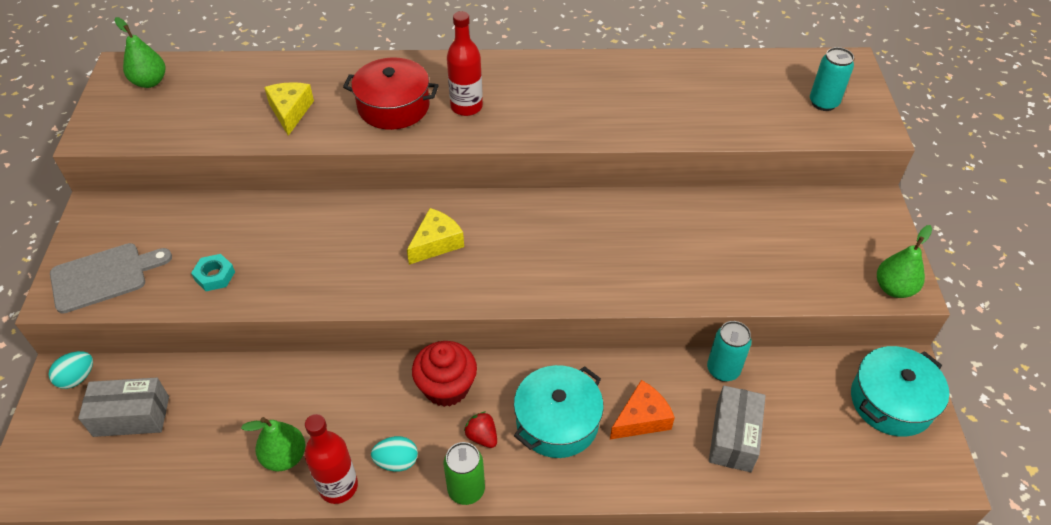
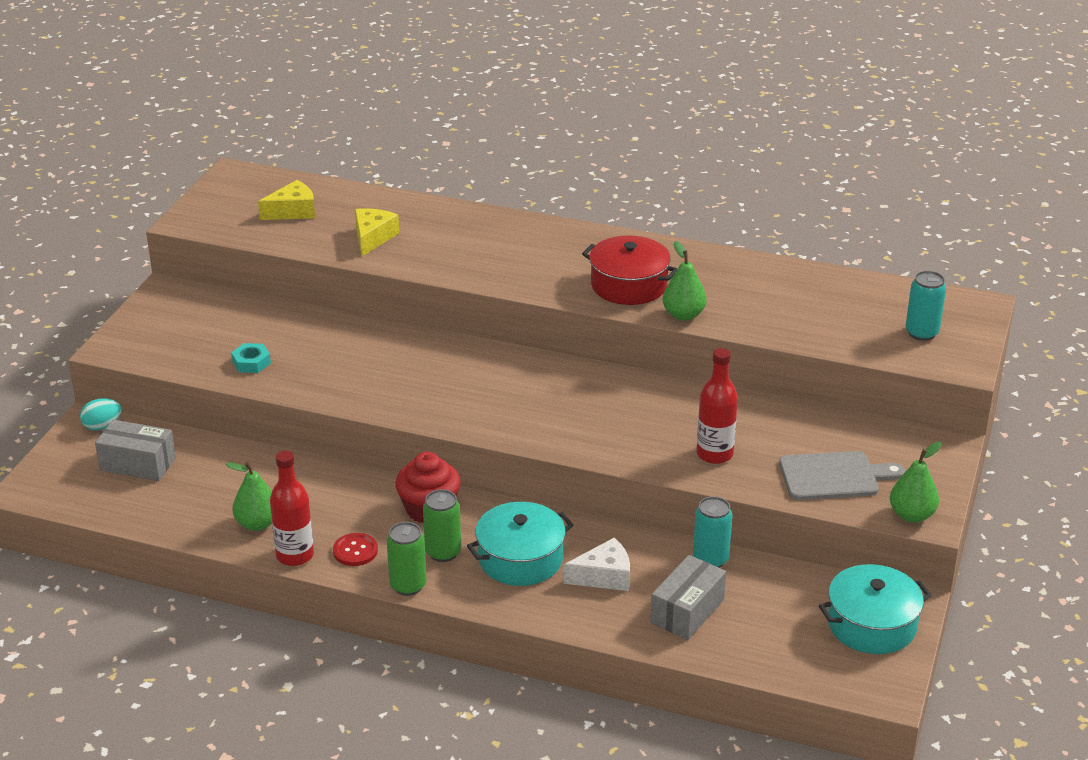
camera: 20 degrees right, 15 degrees down
(104, 276) = (155, 342): grey cutting board -> grey cutting board (834, 476)
(150, 82) = (254, 190): green pear -> green pear (683, 315)
(393, 106) = (473, 252): red pot -> red pot (629, 285)
(396, 461) = (355, 551): turquoise egg -> red button
(436, 243) = (467, 381): yellow cheese -> yellow cheese (293, 211)
(466, 107) = (544, 266): red bottle -> red bottle (714, 454)
(482, 436) = (443, 552): red strawberry -> green can
(641, 419) = (604, 576): orange cheese -> white cheese

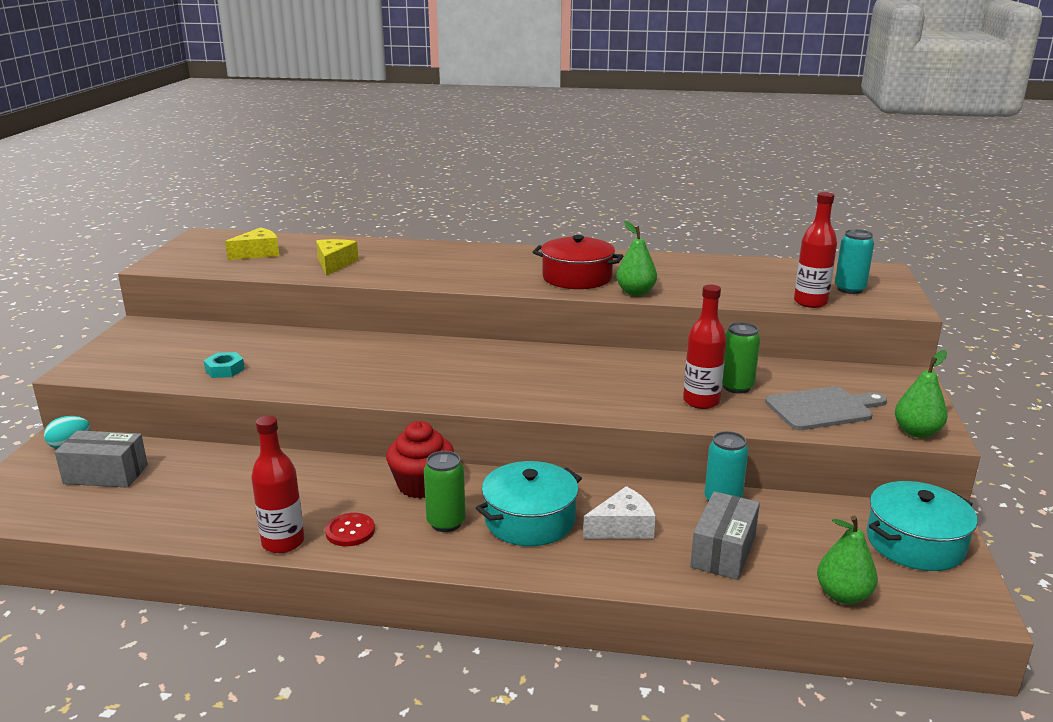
camera: 10 degrees left, 10 degrees down
(257, 524) = (239, 516): green pear -> green pear (843, 595)
(408, 586) = (415, 559): green can -> green can (736, 387)
(866, 349) = (810, 302): none -> red bottle

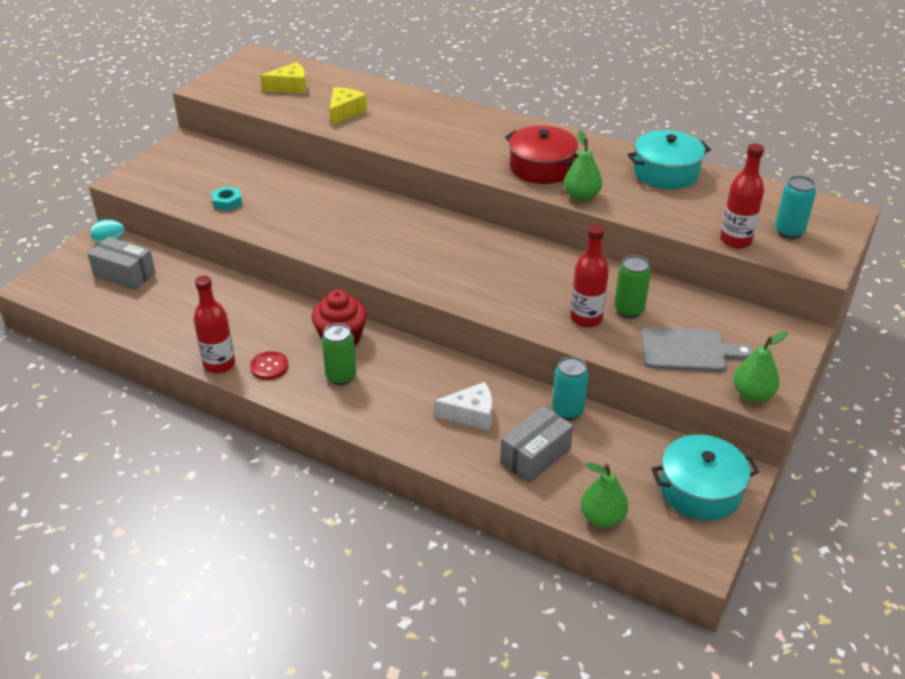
camera: 20 degrees right, 15 degrees up
(529, 520) = (404, 390): turquoise pot -> turquoise pot (666, 172)

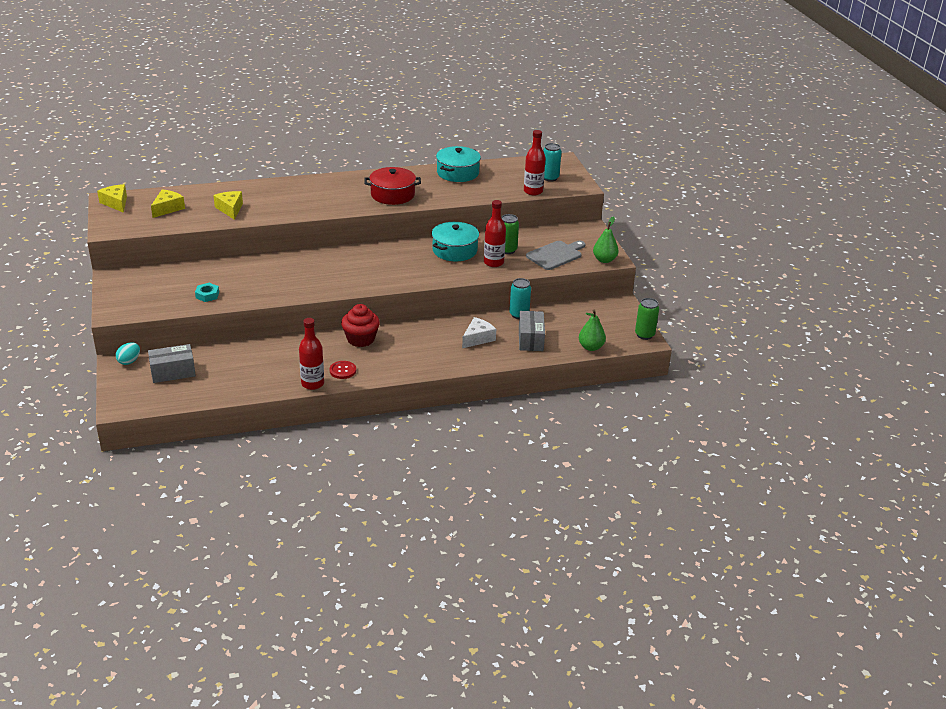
camera: 45 degrees left, 5 degrees down
(256, 63) = (116, 203): none -> yellow cheese
(341, 376) = (389, 355): green can -> green can (644, 335)
(581, 196) = (434, 200): green pear -> none
(700, 490) = (614, 316): turquoise pot -> turquoise pot (455, 250)

